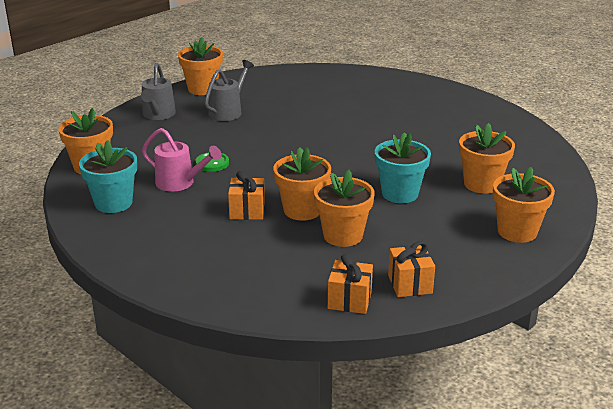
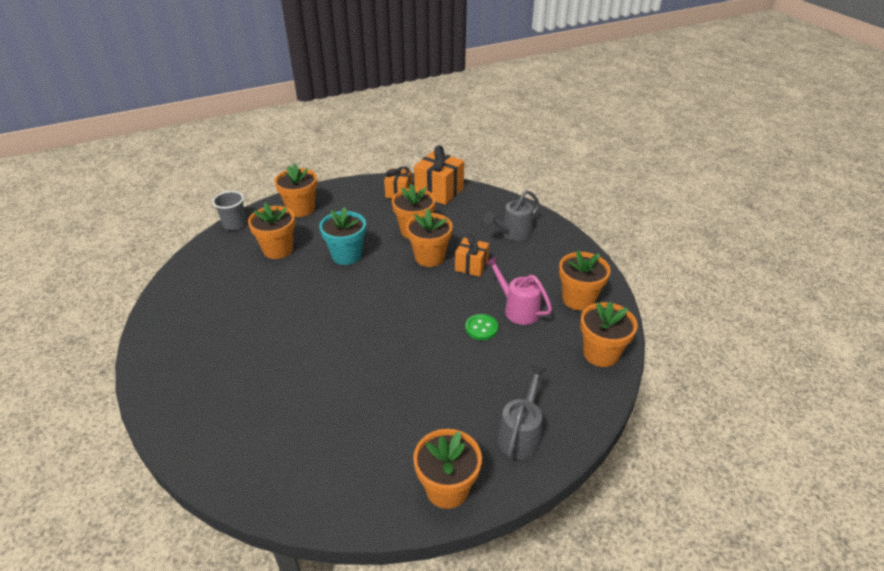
camera: 160 degrees left, 10 degrees up
(113, 203) = (578, 299): turquoise flower pot -> orange flower pot
(228, 111) = (433, 417): grey watering can -> grey watering can (512, 234)
(349, 300) = (439, 191): orange gift -> orange gift, size x1.59
(568, 198) = (234, 224): none -> grey cup

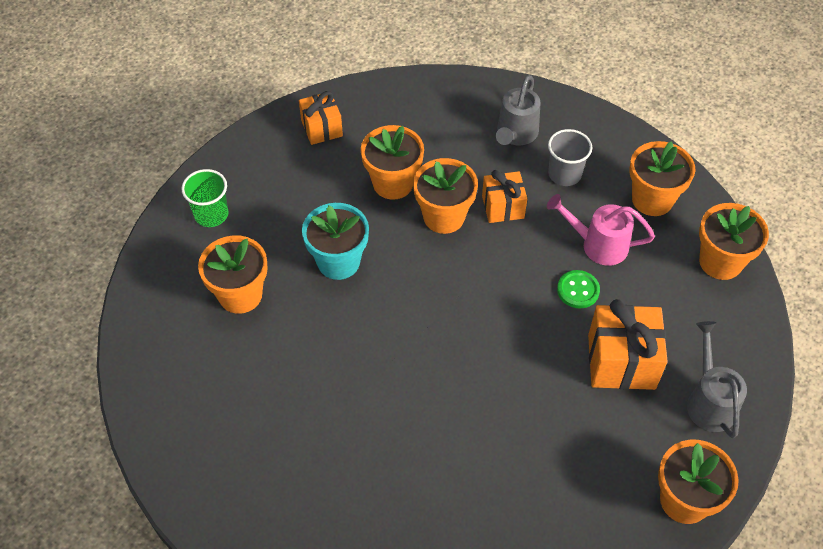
camera: 30 degrees left, 15 degrees up
(234, 224) = (140, 282): grey cup -> grey cup (564, 174)
(301, 209) = (211, 214): orange flower pot -> green cup
(439, 191) = (373, 104): orange gift -> orange gift (621, 361)

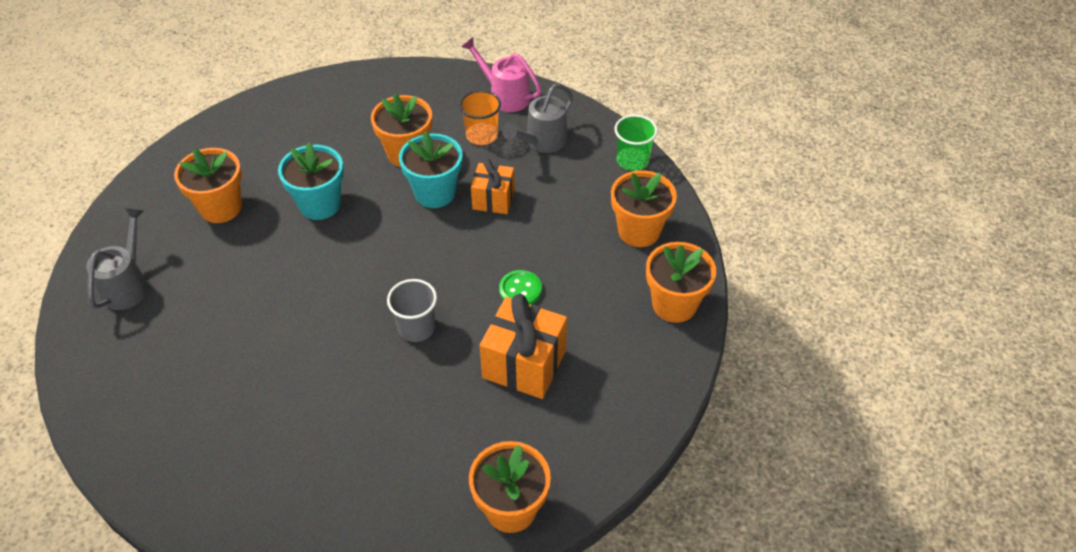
camera: 20 degrees right, 5 degrees down
(211, 214) = (237, 137): green cup -> green cup (632, 160)
(322, 128) = (372, 93): orange gift -> none
(444, 217) = (435, 193): orange flower pot -> turquoise flower pot
(454, 144) = (481, 135): none -> orange cup
(564, 174) = (567, 187): grey cup -> grey cup (416, 328)
(597, 244) = (562, 255): pink watering can -> pink watering can (504, 95)
(709, 400) = (589, 426): grey watering can -> grey watering can (128, 284)

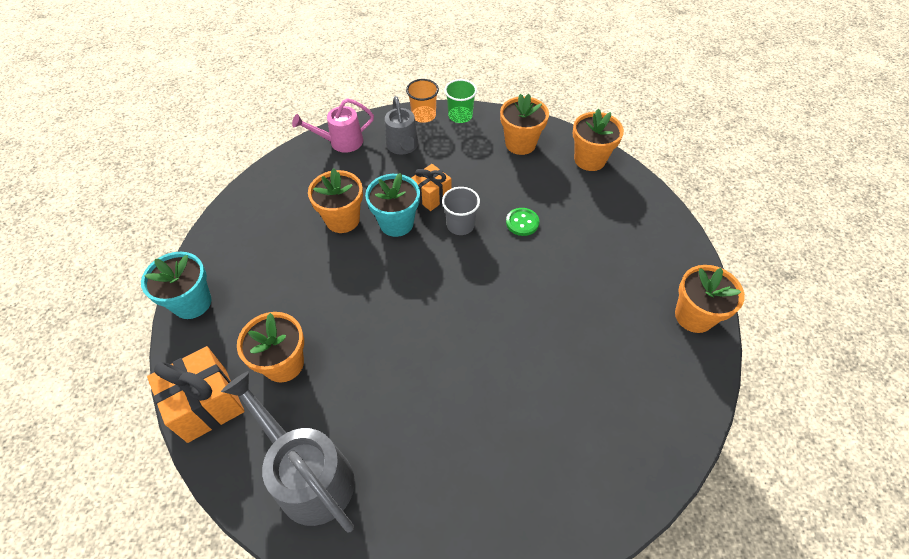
camera: 55 degrees left, 5 degrees up
(128, 284) = (308, 474): grey watering can -> grey watering can, size x1.57
(320, 204) = (344, 295): turquoise flower pot -> turquoise flower pot (192, 303)
(416, 328) = (512, 294): grey cup -> grey cup (460, 225)
(481, 135) = (366, 172): orange cup -> orange cup (423, 115)
(524, 364) = (585, 252): orange gift -> orange gift (207, 404)

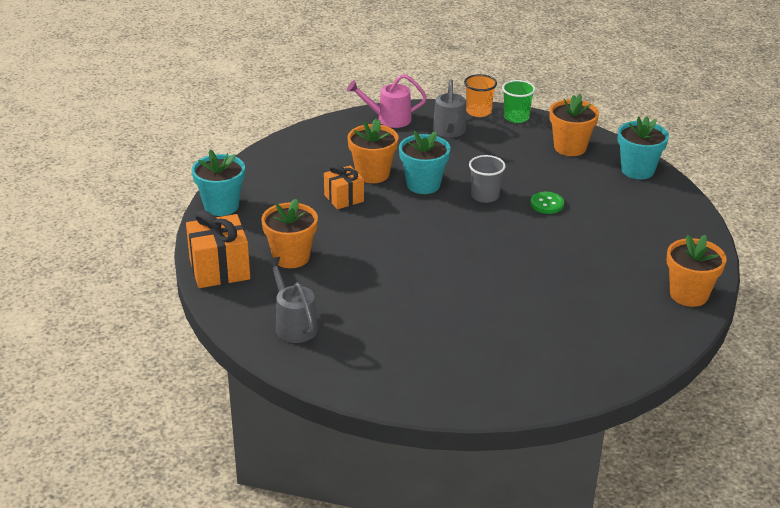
camera: 15 degrees right, 20 degrees down
(308, 474) = (293, 324): grey watering can -> grey watering can, size x0.64
(431, 196) = (464, 171): orange gift -> orange gift (344, 198)
(589, 159) = (637, 170): orange flower pot -> turquoise flower pot

